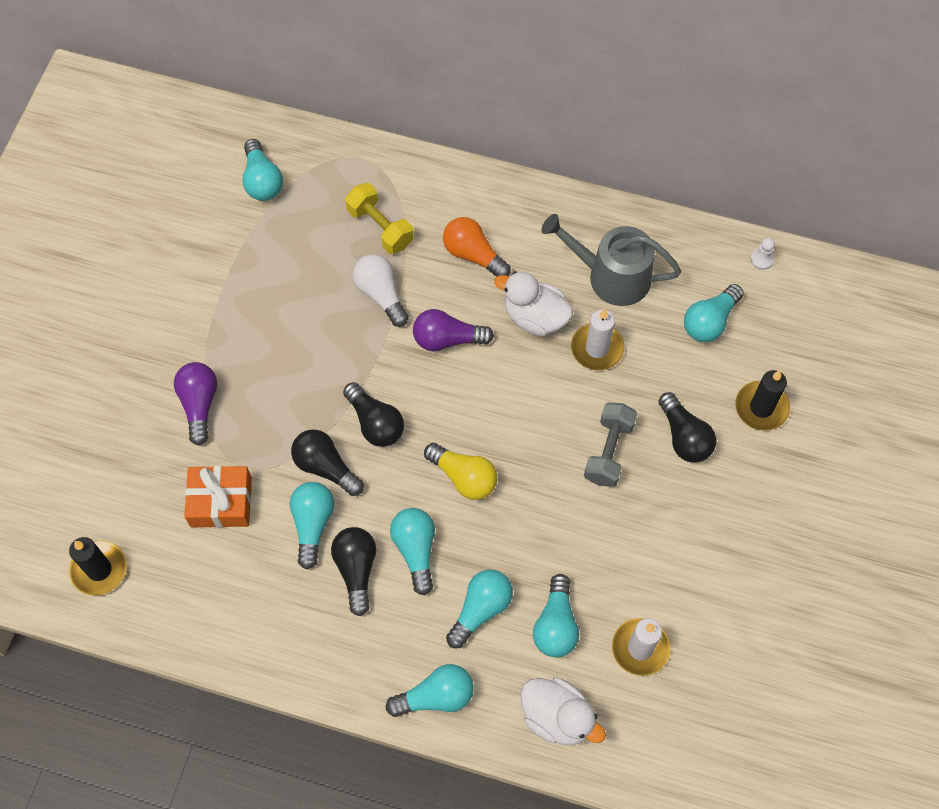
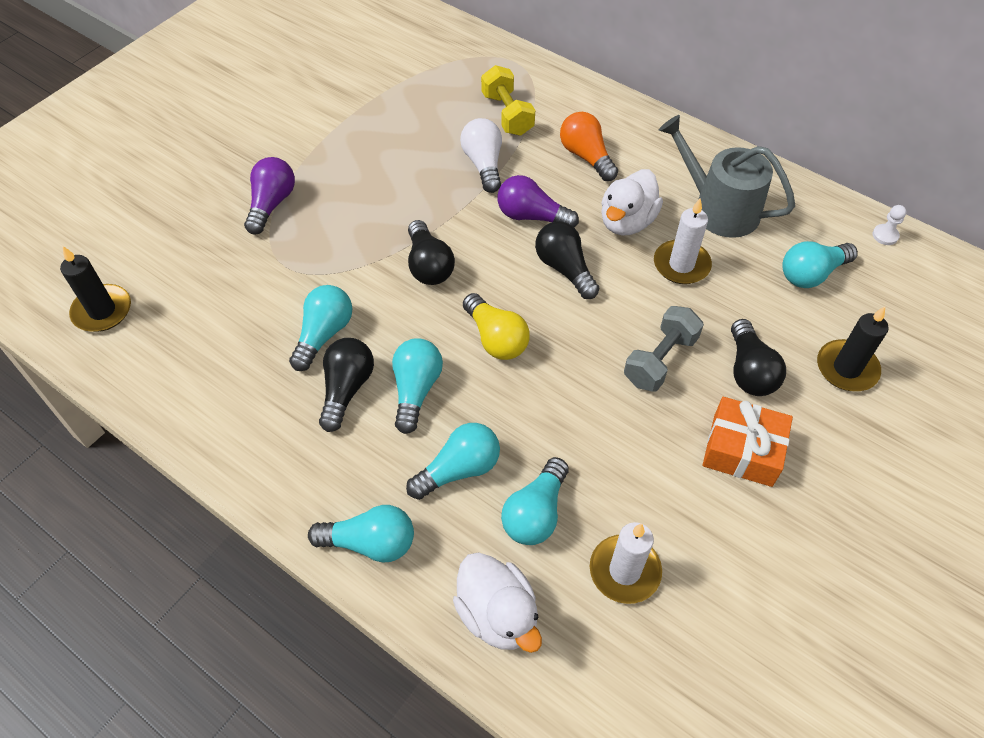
camera: 20 degrees right, 10 degrees down
(221, 502) = (247, 288): orange gift -> orange gift (742, 450)
(262, 181) = (417, 56): turquoise light bulb -> none
(325, 467) = (362, 288): black light bulb -> black light bulb (564, 268)
(535, 317) = (627, 222): white duck -> white duck turned 105 degrees counterclockwise

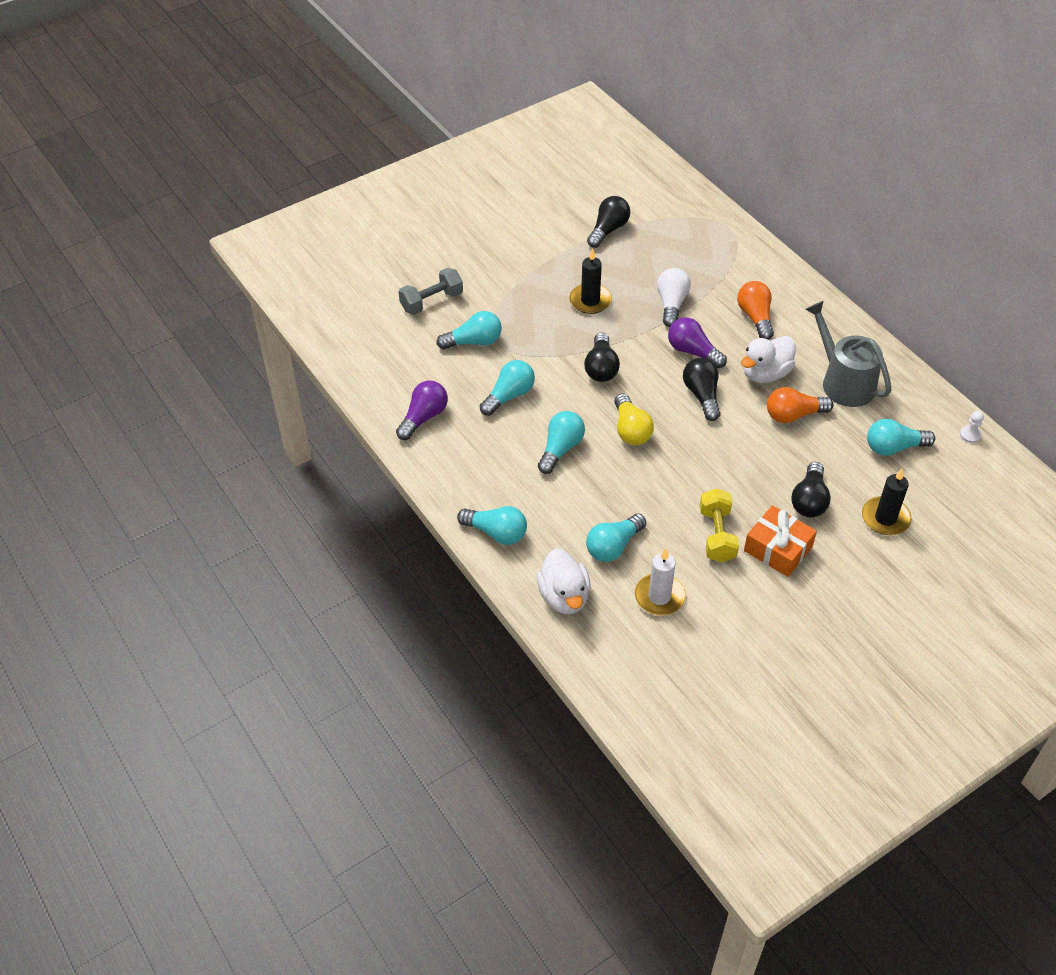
camera: 20 degrees right, 5 degrees down
(102, 311) = (362, 341): black candle -> black candle (590, 301)
(271, 204) = (501, 295): purple light bulb -> purple light bulb (424, 417)
(346, 389) = (513, 435): black light bulb -> black light bulb (608, 230)
(459, 469) = (572, 506): turquoise light bulb -> turquoise light bulb (474, 342)
(507, 114) = (706, 270): yellow dumbbell -> yellow dumbbell (717, 535)
(660, 360) = (745, 475): grey dumbbell -> grey dumbbell (431, 301)
(681, 265) = (793, 415): white candle -> orange light bulb

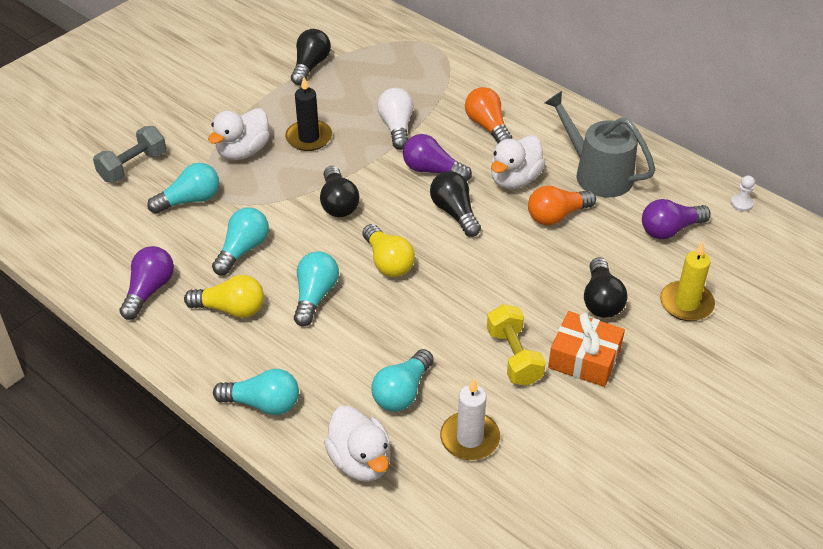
camera: 15 degrees left, 5 degrees down
(488, 446) = (231, 309): none -> yellow light bulb
(529, 304) = (243, 151): none -> white duck
(885, 518) = (686, 303): black candle -> yellow candle
(893, 447) = (670, 230): turquoise light bulb -> purple light bulb

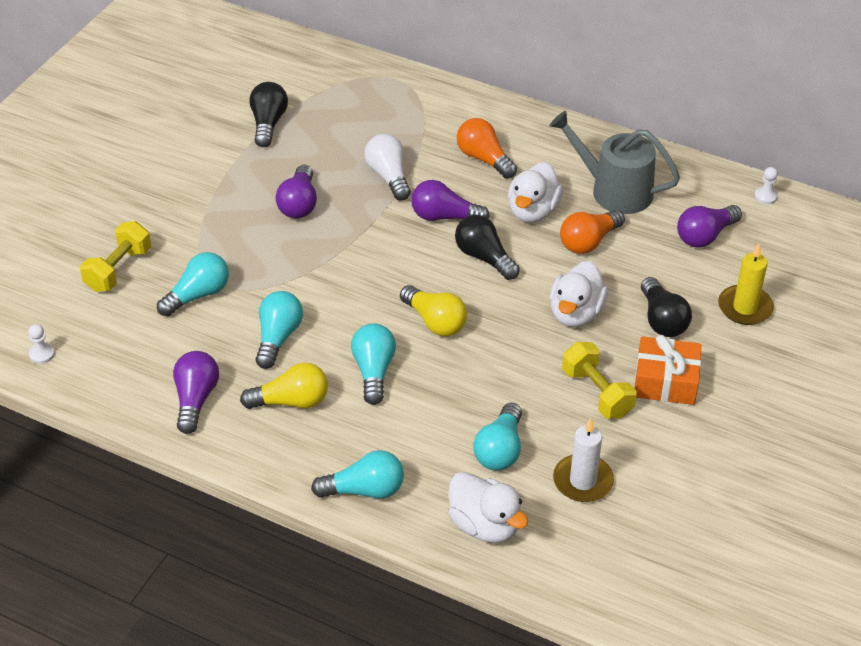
camera: 15 degrees left, 0 degrees up
(38, 226) = (42, 354): none -> white pawn
(133, 166) = (118, 269): grey dumbbell -> yellow dumbbell
(243, 151) = (233, 231): white duck -> white duck (576, 313)
(309, 138) = (299, 204): black candle -> purple light bulb
(338, 203) = (359, 269): black light bulb -> none

